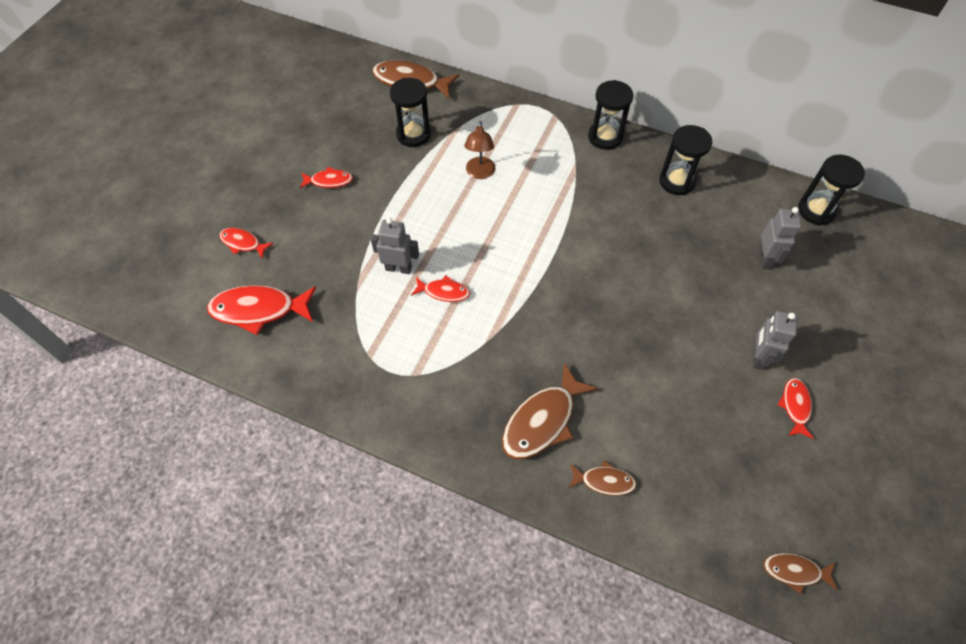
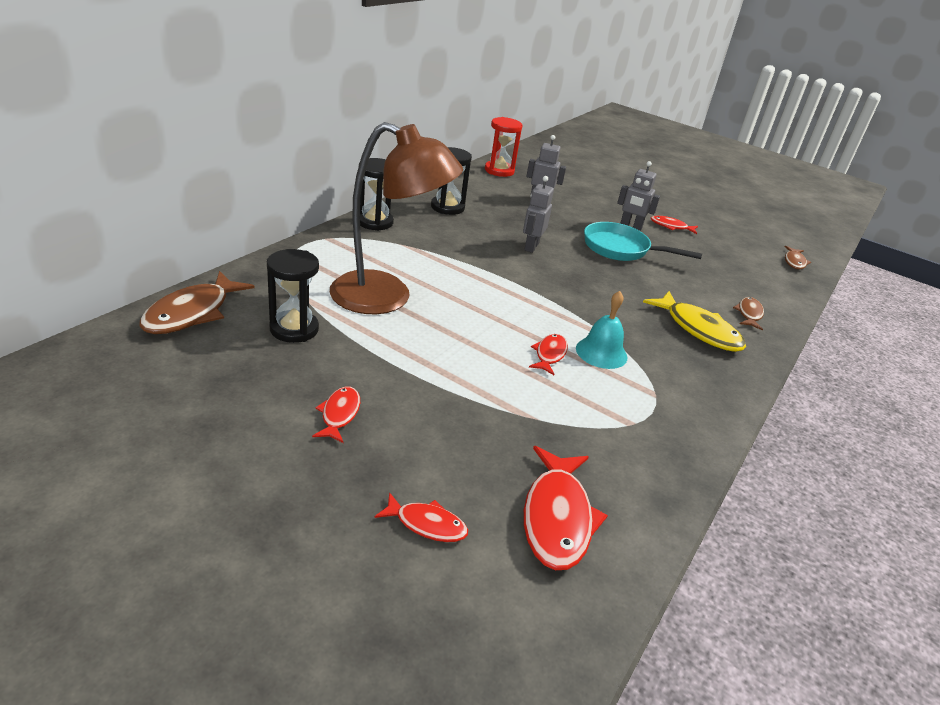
camera: 85 degrees left, 25 degrees down
(243, 243) = (426, 524): red fish -> red fish turned 105 degrees counterclockwise
(398, 268) = (510, 380): grey robot -> grey robot (531, 247)
(463, 331) = (601, 352): none -> turquoise bell
(480, 173) = (387, 298): brown lamp -> brown lamp, size x2.22
(542, 421) = (698, 330): brown fish -> yellow fish
(686, 346) = (621, 249): none -> turquoise pan
(816, 210) = (499, 171): black hourglass -> red hourglass

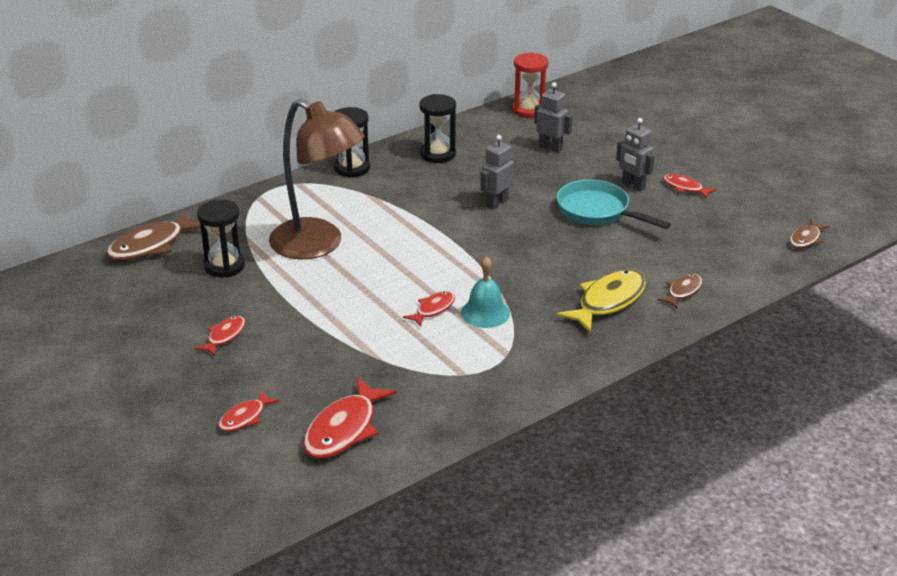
camera: 25 degrees right, 0 degrees up
(426, 524) = (245, 417): red fish -> red fish turned 90 degrees clockwise
(698, 330) = (608, 302): yellow fish -> yellow fish turned 120 degrees counterclockwise

